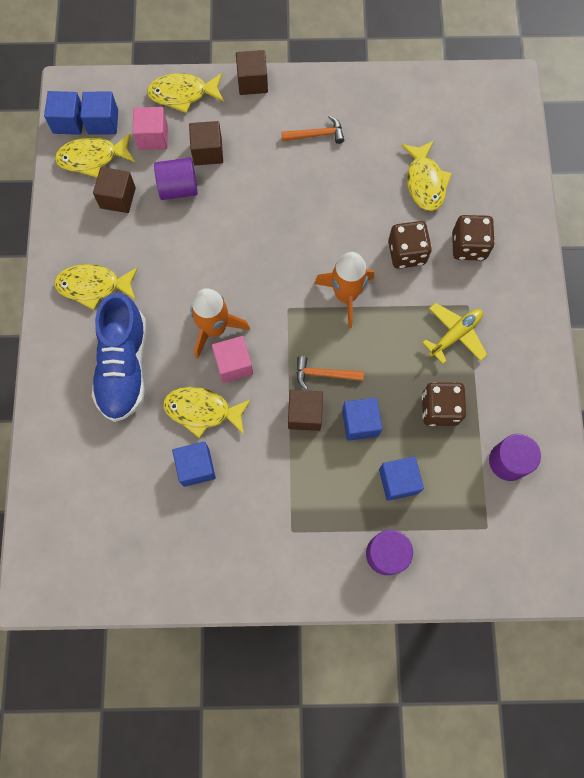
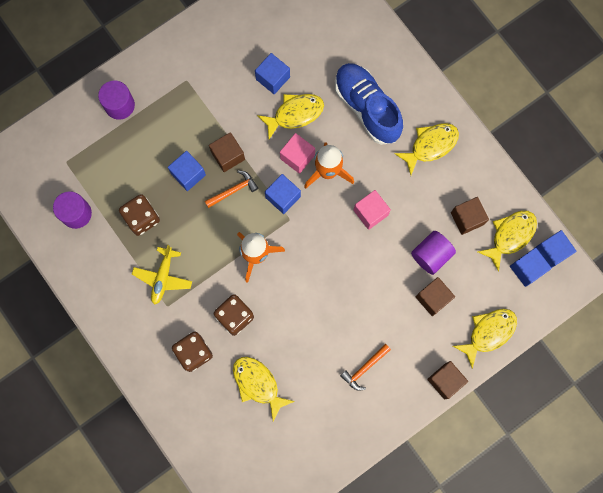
camera: 145 degrees right, 5 degrees up
(153, 137) = (481, 282): pink cube -> pink cube (370, 212)
(398, 481) = (140, 153): blue cube -> blue cube (283, 197)

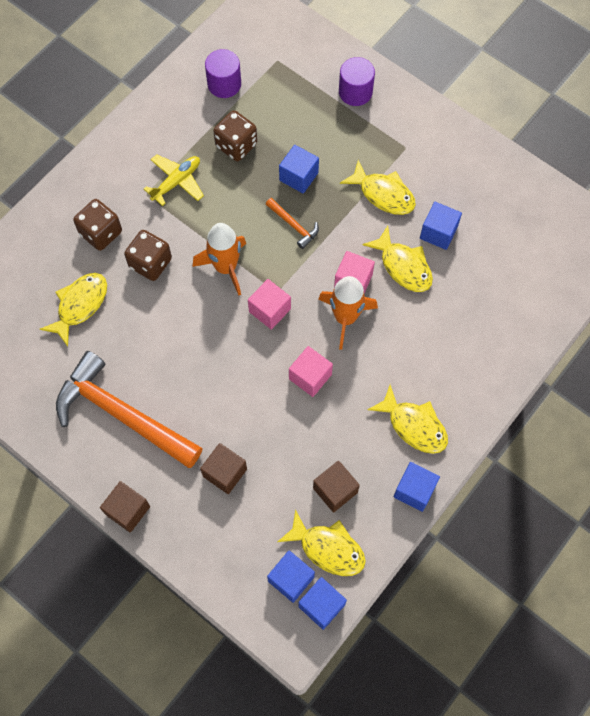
camera: 75 degrees right, 10 degrees down
(163, 277) = (176, 182): yellow plane -> yellow plane turned 135 degrees clockwise
(228, 156) = (332, 210): brown cube -> none
(283, 197) = (301, 278): blue cube -> blue cube (414, 490)
(305, 229) = (270, 310): none -> pink cube
(364, 368) = (122, 414): orange hammer -> orange hammer, size x2.35
(367, 108) = (437, 342): blue shoe -> none
(431, 255) = (277, 458): purple cylinder -> none
(488, 333) = (198, 549): yellow fish -> yellow fish (383, 194)

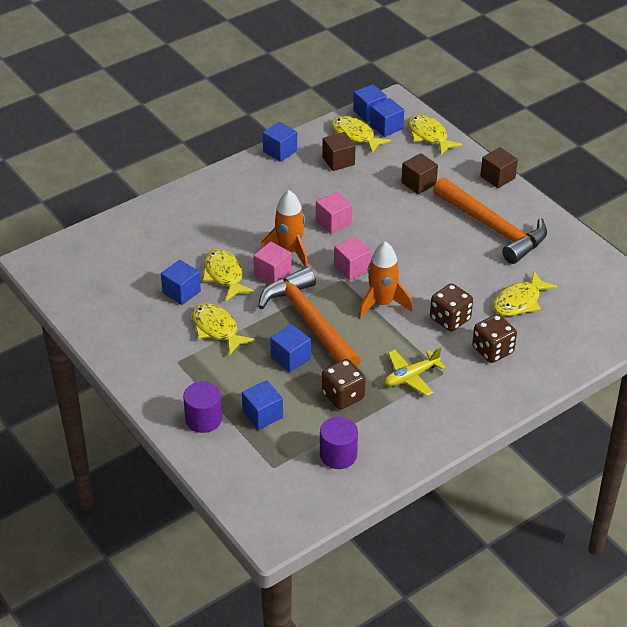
camera: 165 degrees left, 25 degrees down
(293, 225) = (310, 321): orange hammer -> orange hammer, size x2.35
(304, 108) = (262, 415): none -> blue cube
(414, 425) = (264, 182): yellow fish -> yellow fish (429, 136)

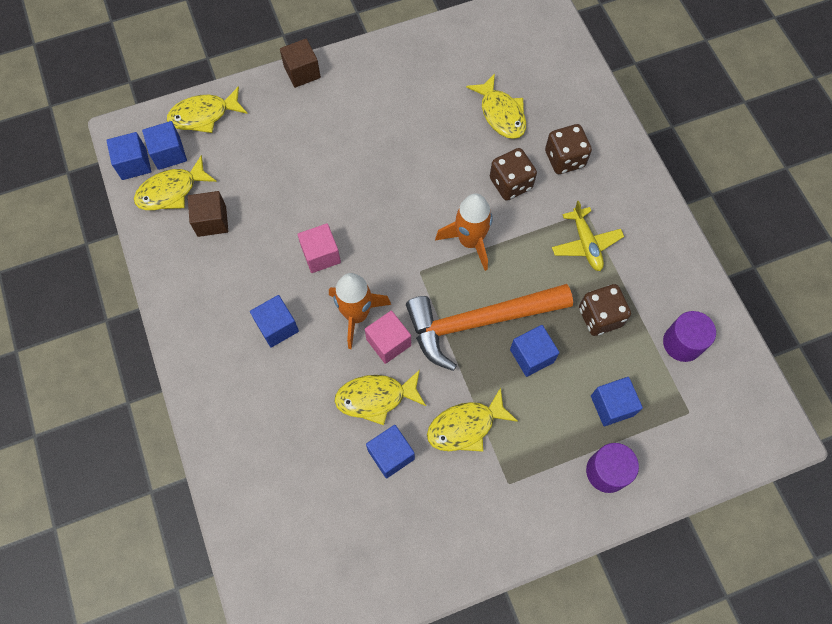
camera: 75 degrees left, 25 degrees up
(280, 151) = (167, 281): blue cube -> blue cube (277, 327)
(352, 268) = (404, 255): pink cube -> none
(418, 183) = (284, 150): brown cube -> none
(493, 228) = (382, 102): orange hammer -> none

